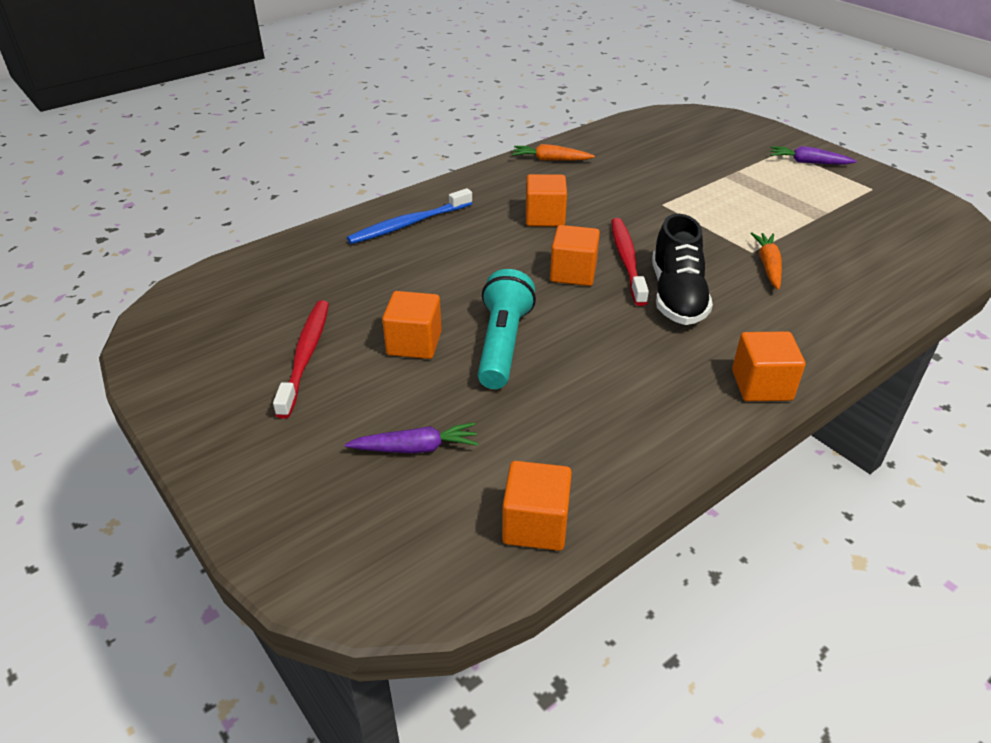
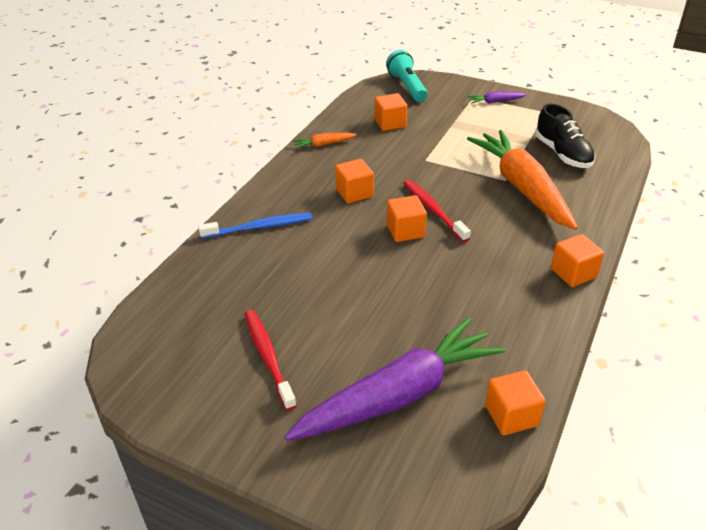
camera: 25 degrees left, 0 degrees up
(408, 224) = (259, 227): blue toothbrush -> blue toothbrush turned 135 degrees counterclockwise
(414, 343) = (338, 320): orange cube -> orange cube (390, 123)
(416, 448) = (399, 395): purple carrot -> purple carrot, size x2.48
(503, 344) = (399, 299): turquoise flashlight -> turquoise flashlight (407, 87)
(677, 296) = (483, 227): black shoe -> black shoe (562, 154)
(768, 266) = (522, 187): orange carrot -> orange carrot, size x2.48

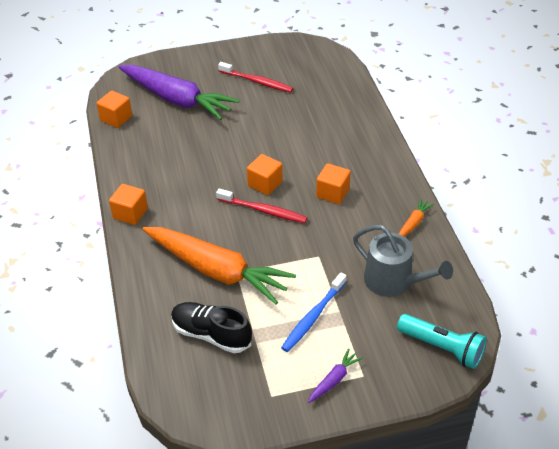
camera: 140 degrees right, 5 degrees up
(259, 227) = (357, 135): blue toothbrush -> blue toothbrush (313, 317)
(390, 123) = (393, 281): orange cube -> grey watering can
(399, 395) = (177, 99): purple carrot -> purple carrot turned 75 degrees counterclockwise

